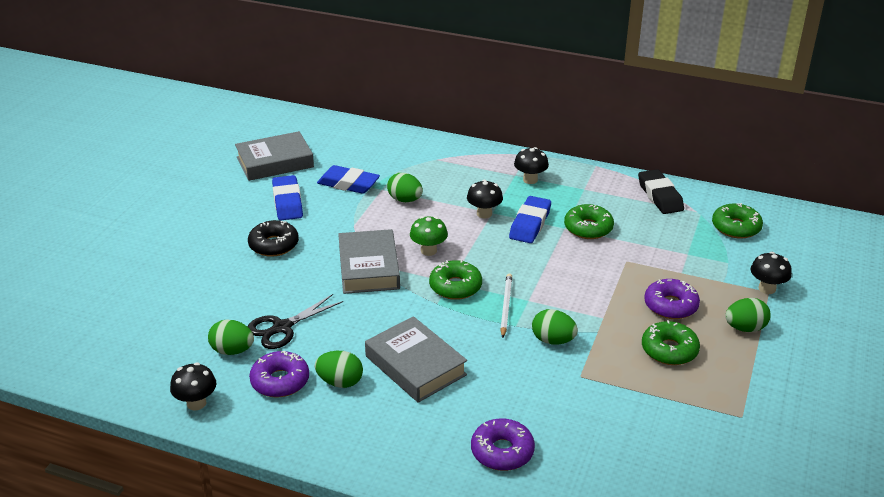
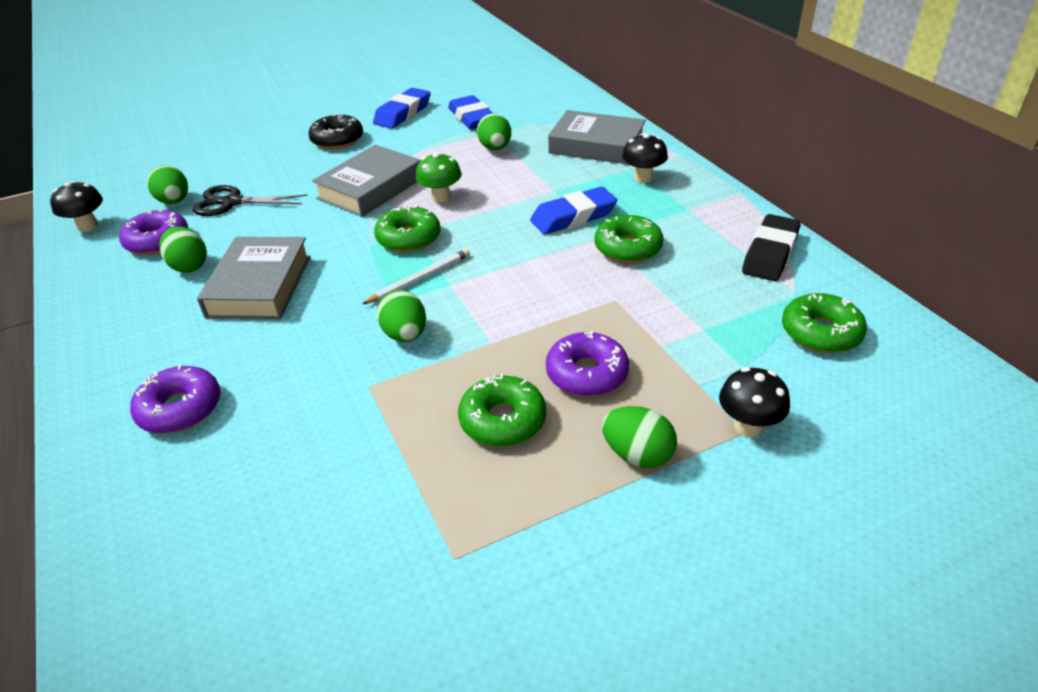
camera: 45 degrees right, 5 degrees up
(275, 162) = (446, 82): grey book -> grey book (597, 145)
(484, 214) = (544, 189): black mushroom -> none

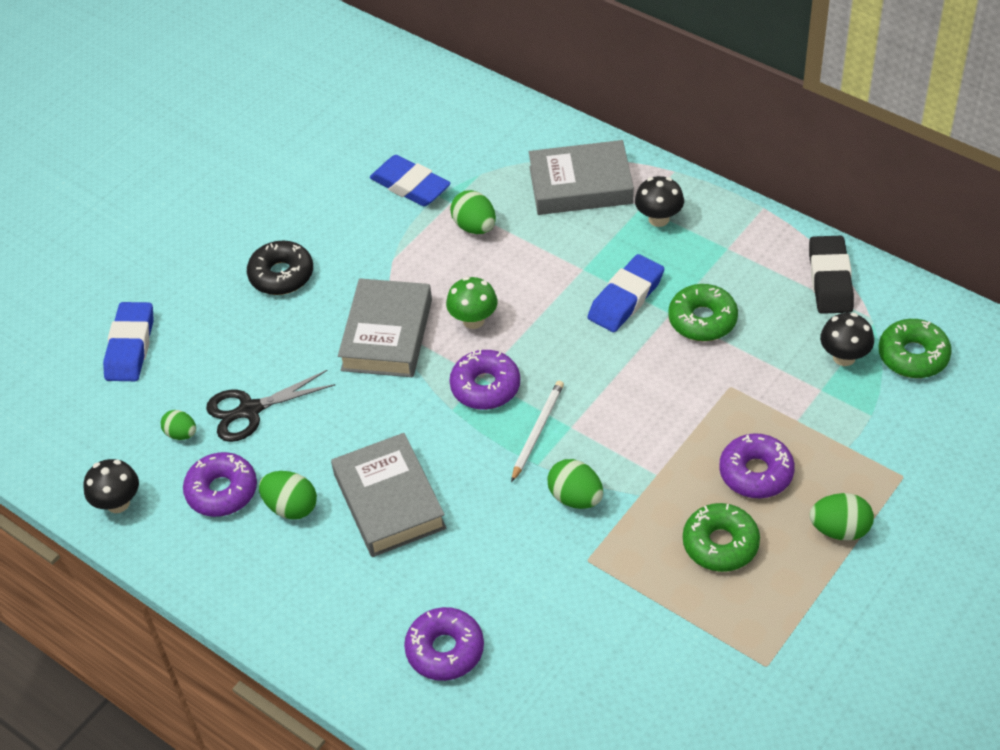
camera: 25 degrees left, 10 degrees up
(174, 201) = (181, 434): green egg -> green egg, size x0.66
(403, 113) = (321, 205): blue eraser -> blue eraser (130, 346)
(408, 238) = (485, 387): green donut -> purple donut
(748, 426) = (904, 470): black mushroom -> black mushroom (844, 357)

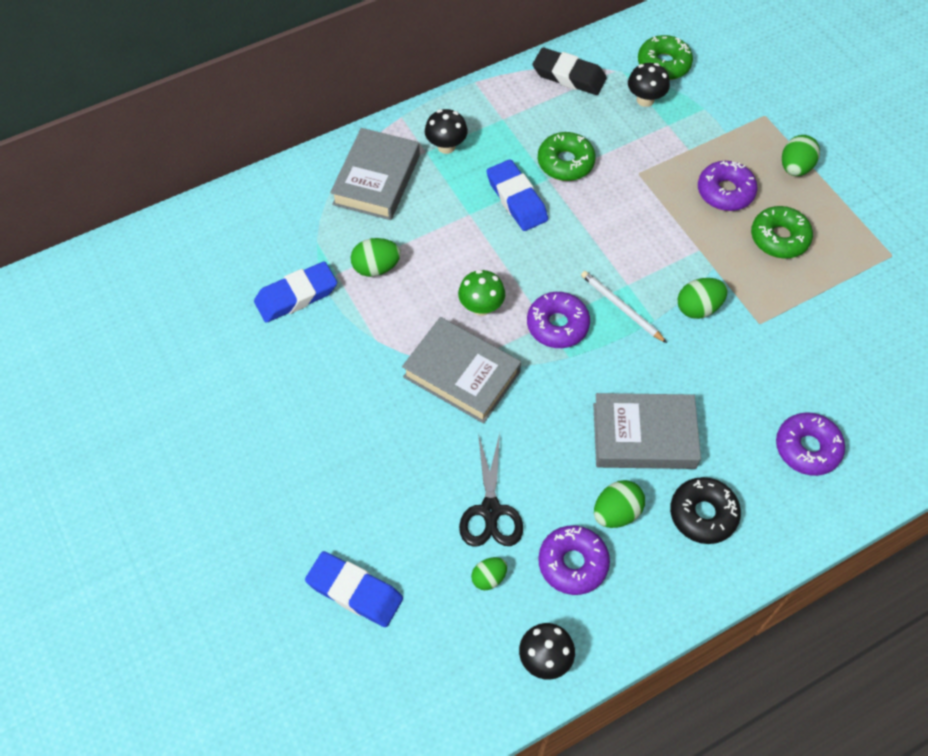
camera: 70 degrees left, 10 degrees up
(281, 275) = (341, 432): black donut -> black donut (703, 514)

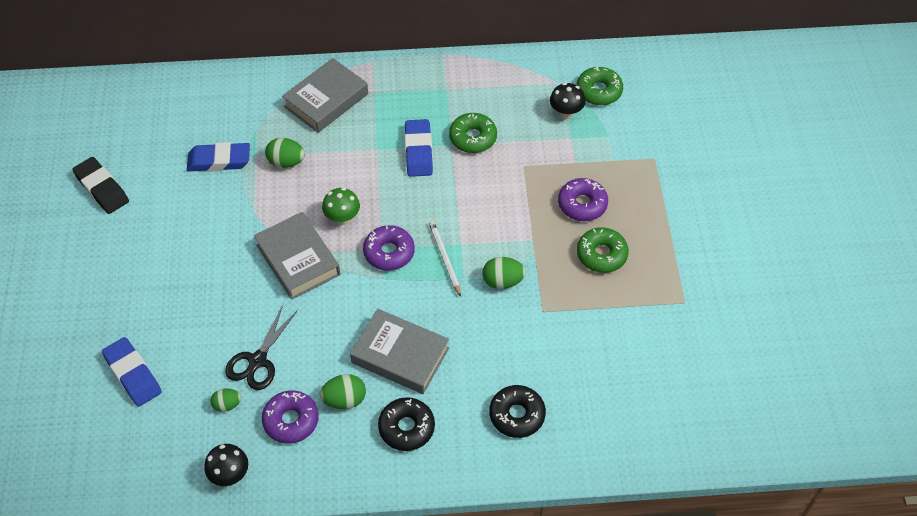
camera: 25 degrees right, 5 degrees down
(446, 146) = (392, 94): black mushroom -> none
(569, 76) = (518, 74): black eraser -> black eraser (102, 188)
(795, 167) = (651, 207): green egg -> none
(807, 448) = (517, 415): purple donut -> black donut

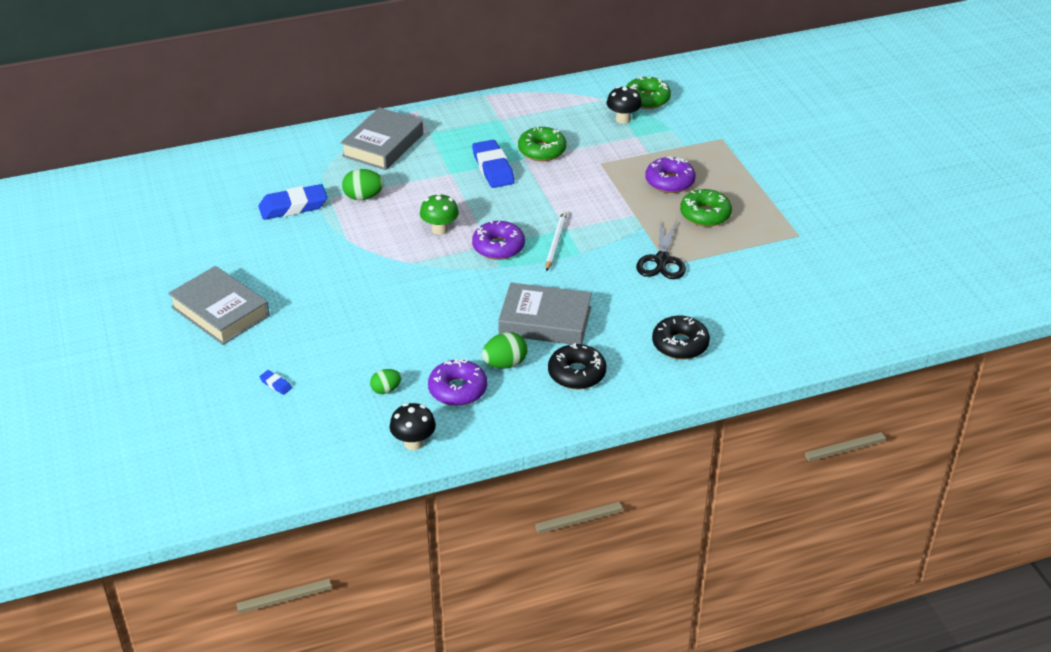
camera: 15 degrees left, 15 degrees down
(102, 188) = (178, 247): black eraser -> none
(133, 374) = (276, 384): blue eraser -> blue eraser, size x0.44
(257, 360) = (402, 350): black scissors -> black scissors (662, 260)
(298, 260) = (409, 268): grey book -> grey book (220, 312)
(444, 259) = (555, 242): white pencil -> white pencil turned 45 degrees clockwise
(502, 281) = (620, 249): green egg -> none

